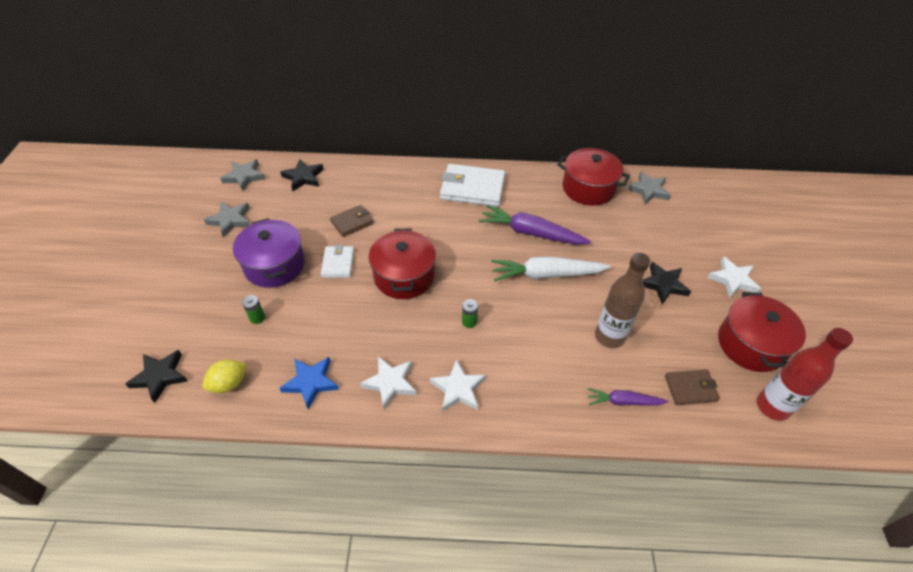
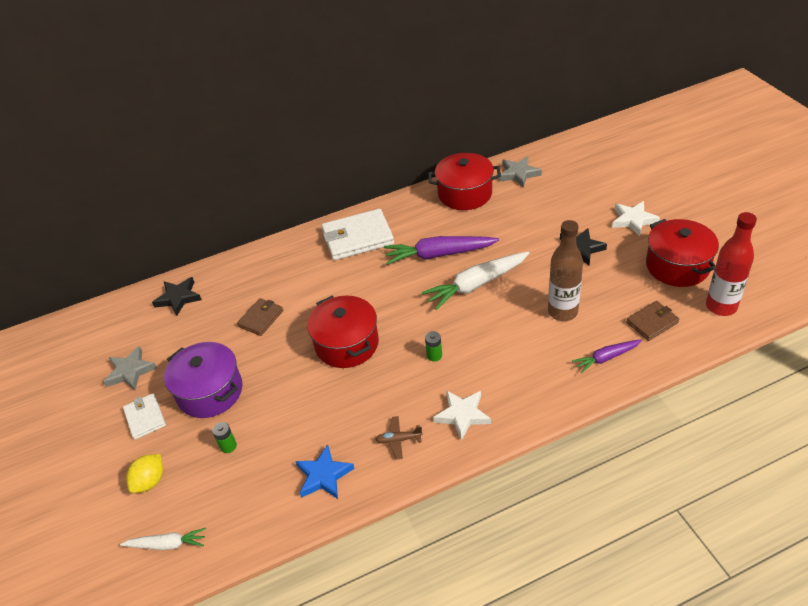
camera: 20 degrees left, 5 degrees down
(160, 376) = (167, 544): black star -> white carrot
(229, 384) = (244, 515): yellow lemon -> yellow lemon (150, 481)
(244, 177) = (113, 324): grey star -> none
(338, 263) = (274, 361): white wallet -> white wallet (145, 418)
(390, 383) = (398, 440): white star -> brown plane

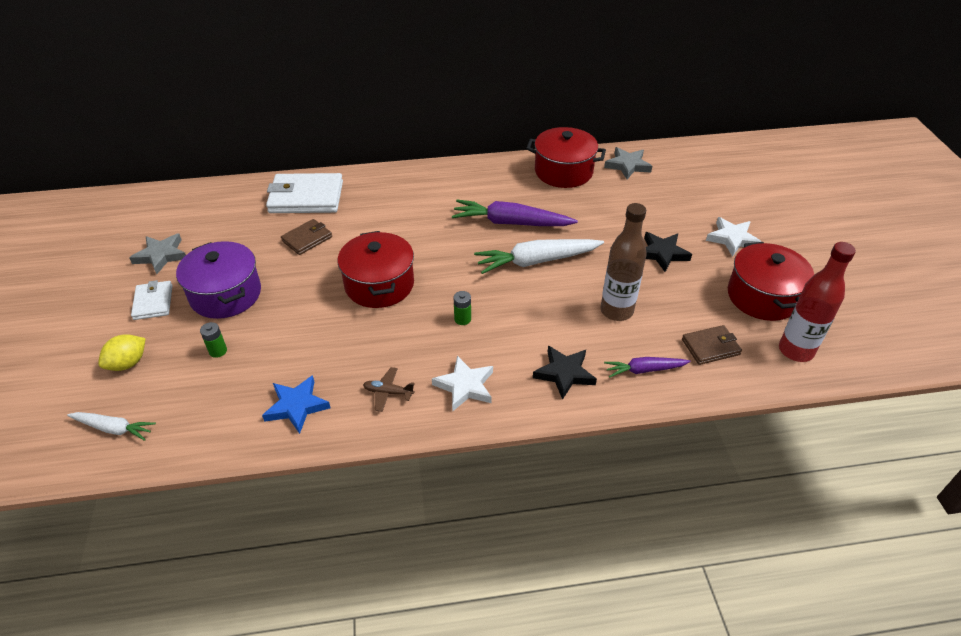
camera: 10 degrees right, 0 degrees up
(178, 298) = (239, 200): black star -> black star (564, 373)
(358, 237) = (437, 187): white wallet -> white wallet (306, 197)

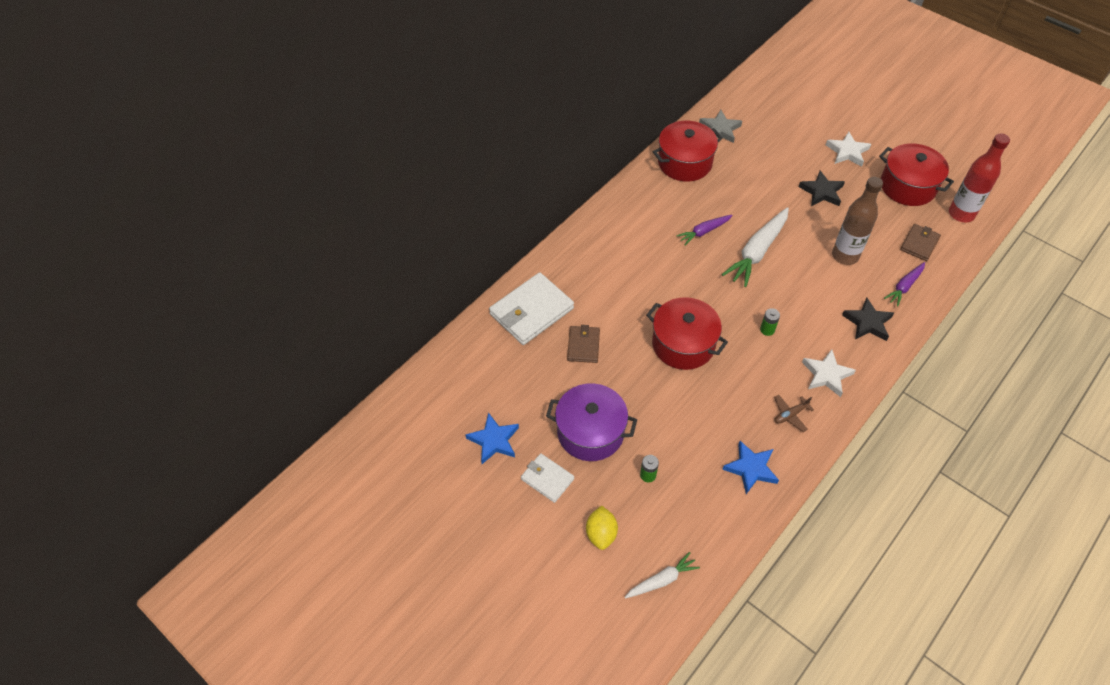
camera: 40 degrees left, 10 degrees up
(161, 255) = (494, 440): grey star -> blue star
(510, 223) = (703, 232): purple carrot -> purple carrot, size x0.57

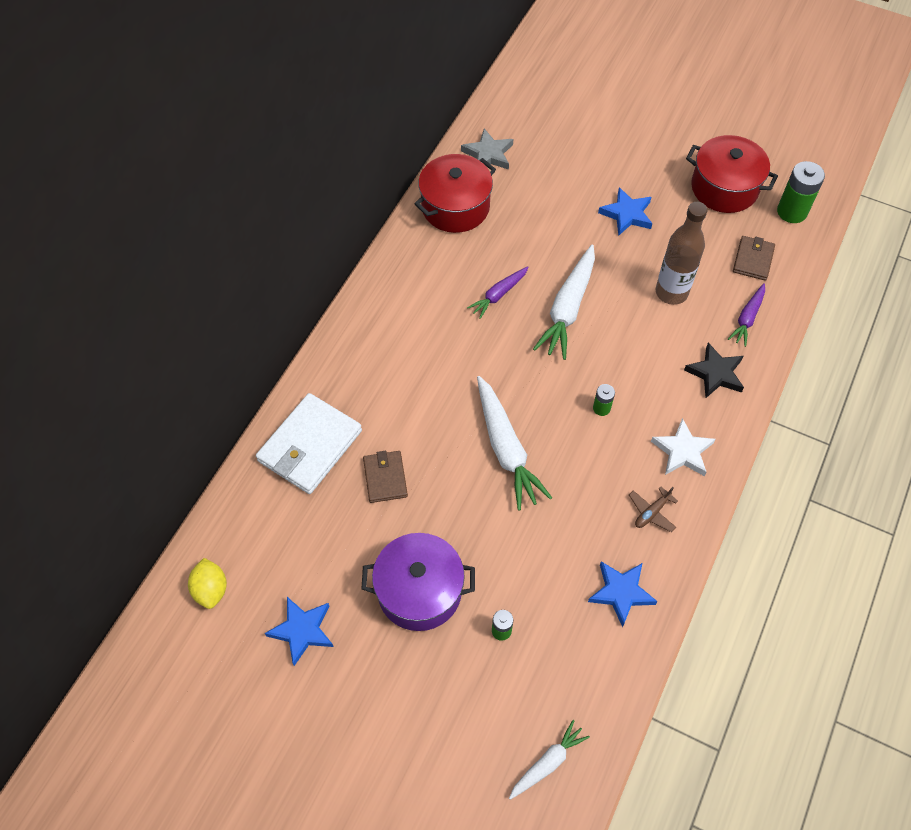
camera: 15 degrees left, 5 degrees up
(547, 479) = (380, 665): white wallet -> none
(601, 534) = (462, 721): yellow lemon -> yellow lemon (211, 589)
(683, 344) = (506, 449): red pot -> white carrot
(821, 192) = (627, 214): black star -> blue star
(847, 152) = (645, 156): white star -> none
(961, 214) = (792, 212): red bottle -> green battery

